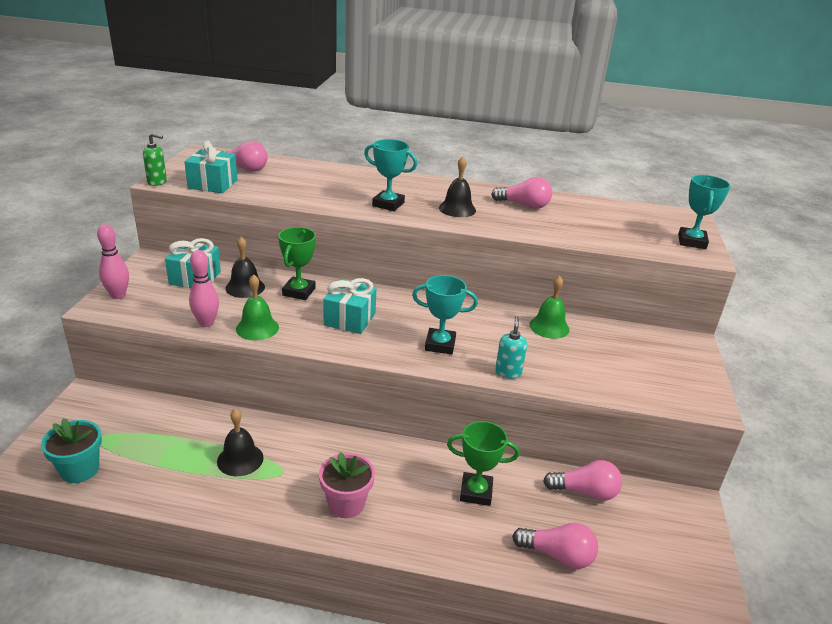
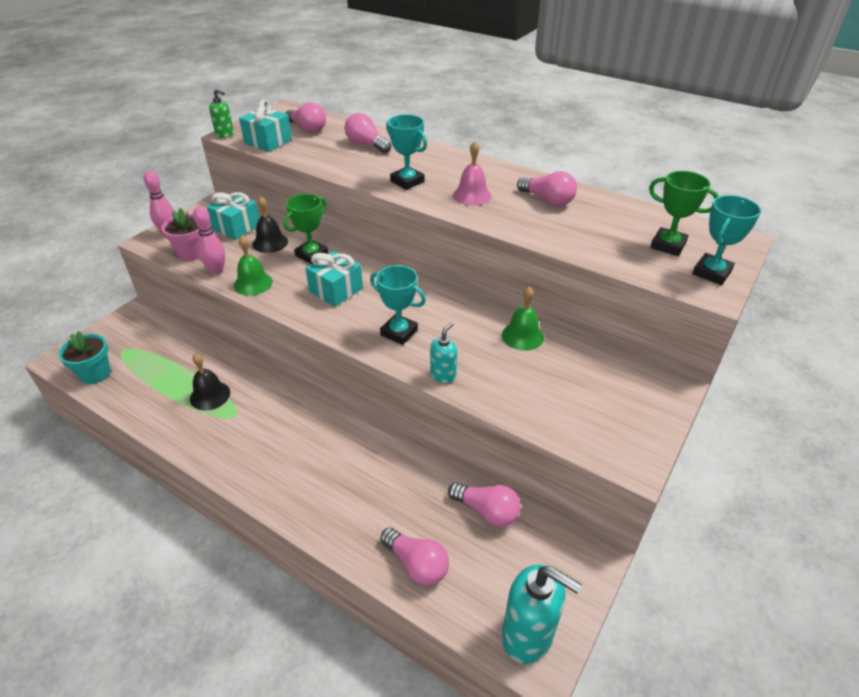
camera: 25 degrees right, 10 degrees up
(319, 177) = (366, 145): none -> pink light bulb
(346, 504) = (266, 458): pink flower pot -> pink flower pot (192, 253)
(457, 209) = (472, 195): black bell -> pink bell
(476, 492) = (382, 480): green trophy -> green trophy (668, 245)
(688, 582) = (528, 635): none -> turquoise soap dispenser

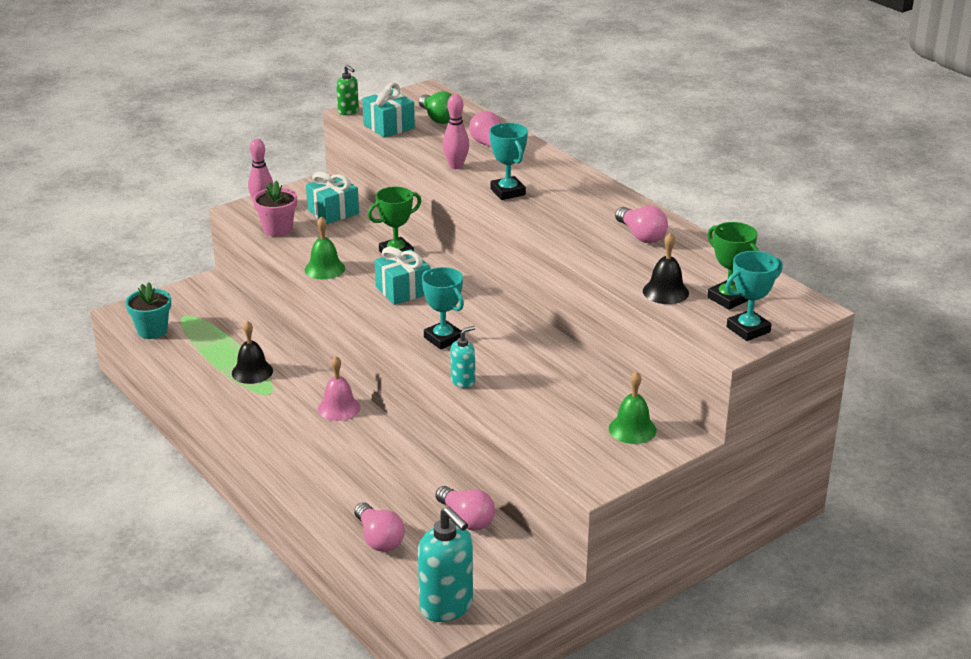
camera: 20 degrees right, 10 degrees down
(217, 271) = (294, 251): pink bowling pin -> pink bowling pin (456, 166)
(270, 243) = (360, 233): black bell -> black bell (665, 292)
(307, 128) = (438, 118): pink light bulb -> green light bulb
(472, 195) = (565, 217): pink bell -> pink bell (339, 408)
(522, 336) = (564, 366): green bell -> green bell (632, 429)

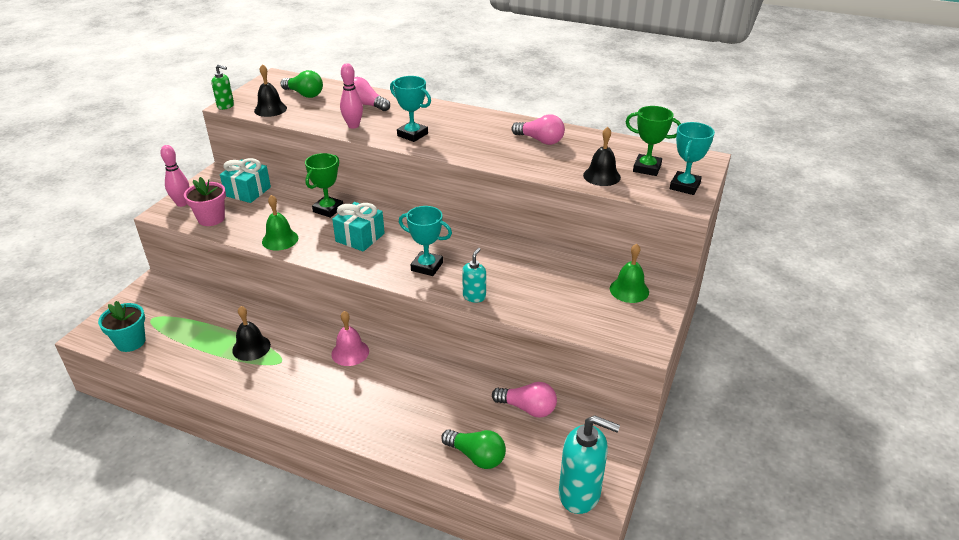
camera: 30 degrees left, 5 degrees up
(379, 539) = (476, 456): pink light bulb -> green light bulb
(389, 126) = (270, 109): turquoise gift -> black bell

